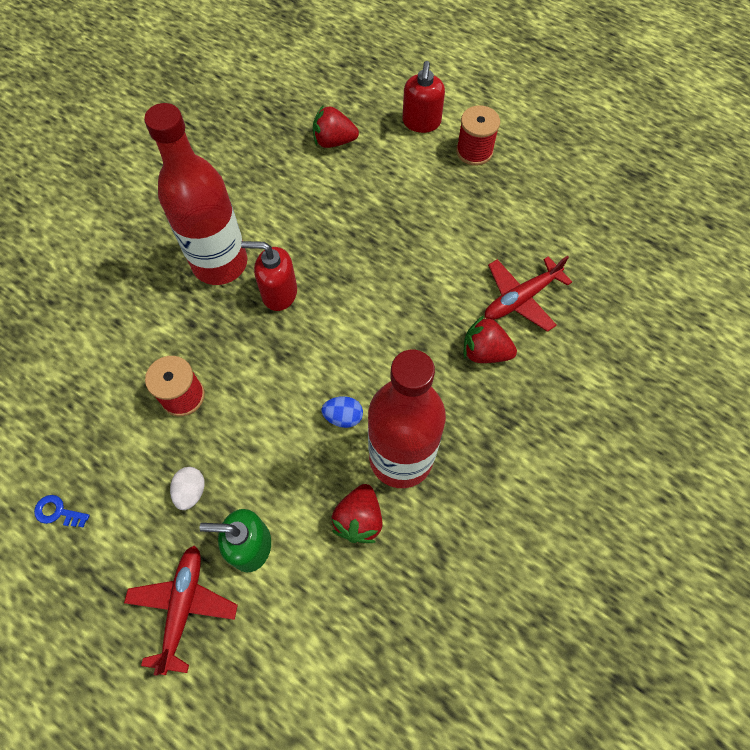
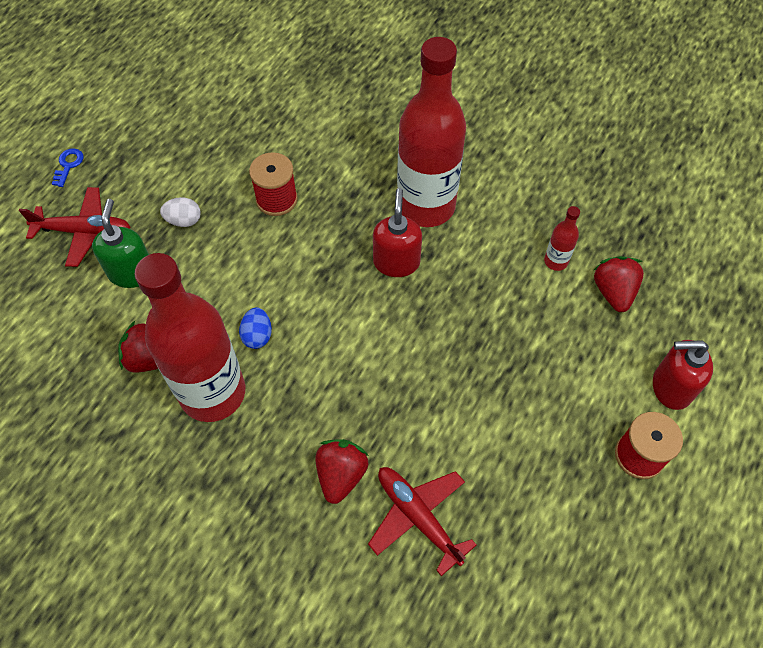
camera: 85 degrees right, 5 degrees down
(58, 512) = (170, 133): blue key -> blue key (68, 165)
(298, 174) = (556, 261): none -> red bottle

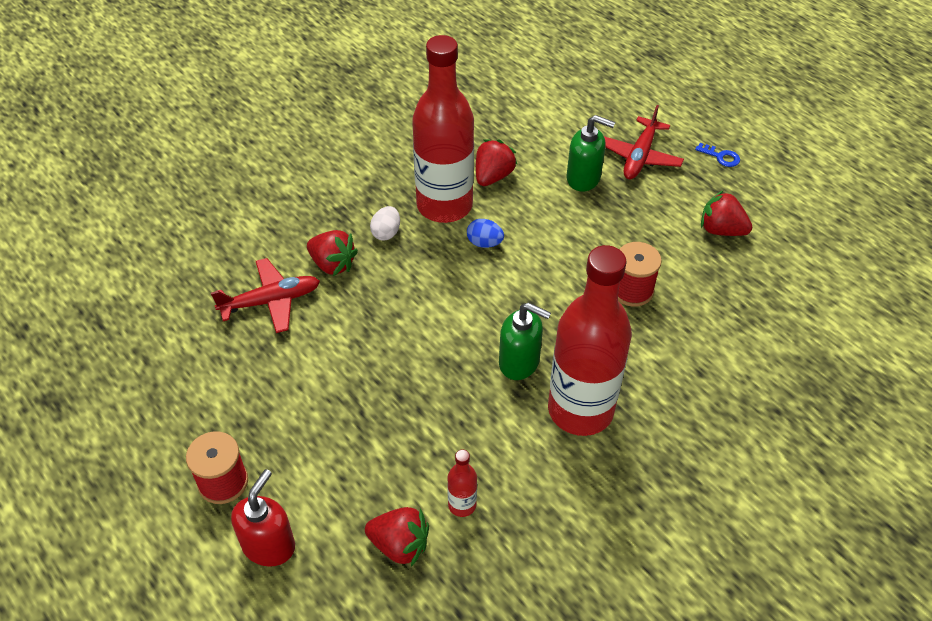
camera: 110 degrees right, 10 degrees down
(176, 149) = (721, 230): none -> red strawberry
(184, 221) = (629, 220): white egg -> white egg (386, 233)
(396, 262) = (519, 362): red soap dispenser -> green soap dispenser

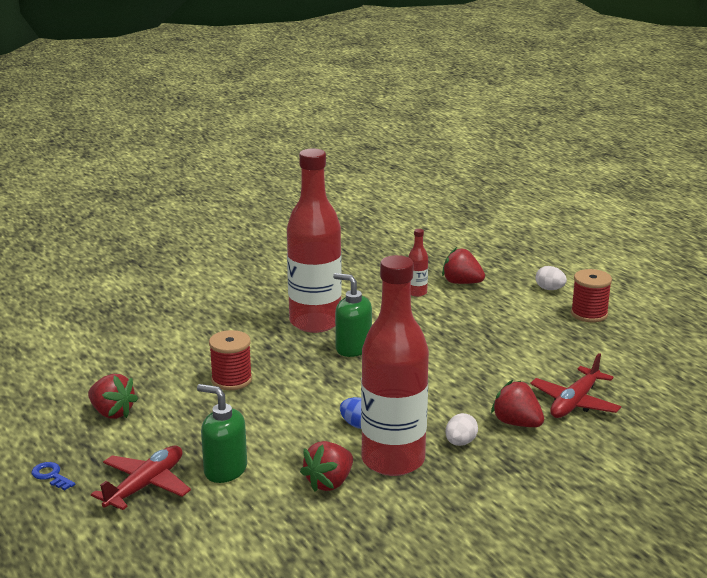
camera: 170 degrees left, 25 degrees down
(269, 545) = (549, 289): red soap dispenser -> white egg
(271, 301) = (574, 402): red plane -> red plane turned 45 degrees counterclockwise

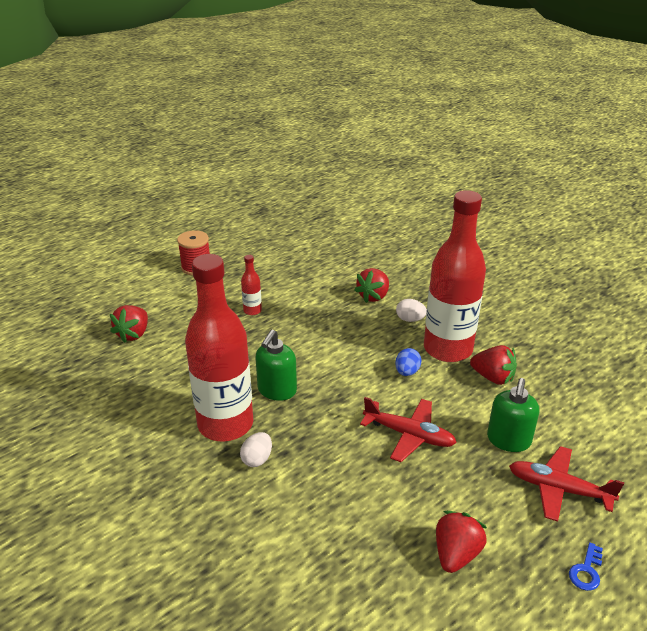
camera: 100 degrees left, 10 degrees up
(231, 380) = (359, 467): red spool -> none
(417, 293) = (155, 360): red bottle -> red bottle (252, 310)
(549, 289) = (149, 286): white egg -> white egg (257, 459)
(574, 402) = (336, 273): red plane -> red plane (409, 435)

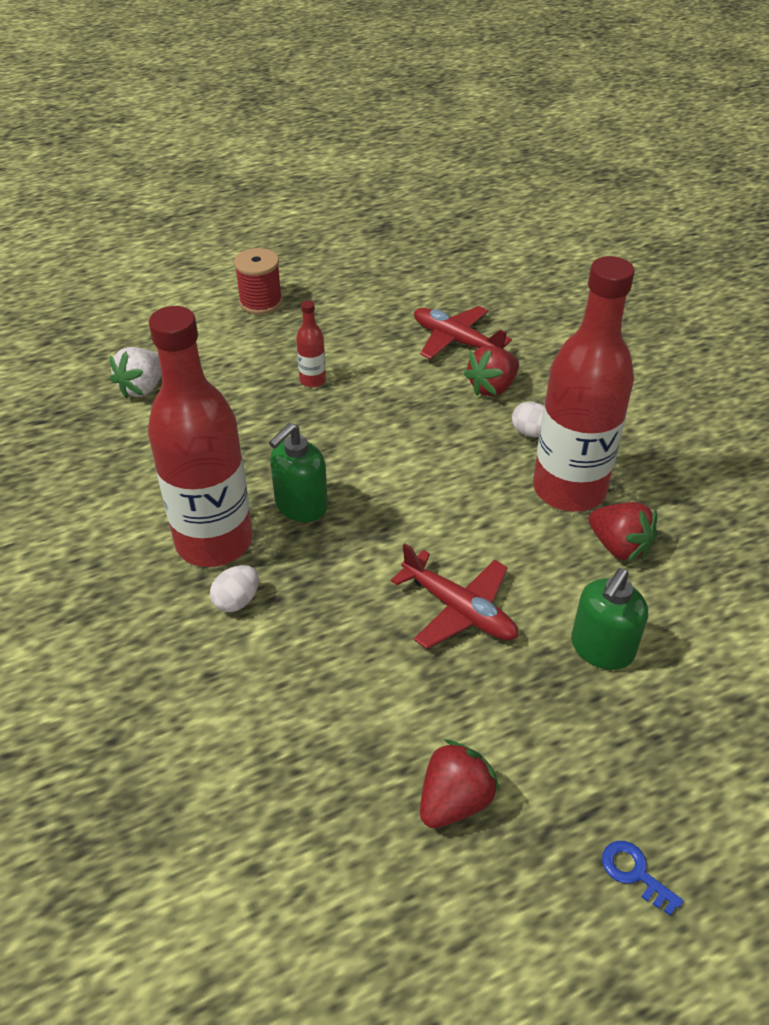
camera: 15 degrees right, 10 degrees up
(133, 334) = (143, 388): red strawberry -> white strawberry
(407, 372) = (494, 513): blue egg -> none
(558, 489) = (646, 740): red plane -> red plane (456, 341)
(586, 571) = (634, 873): blue key -> blue key turned 90 degrees clockwise

